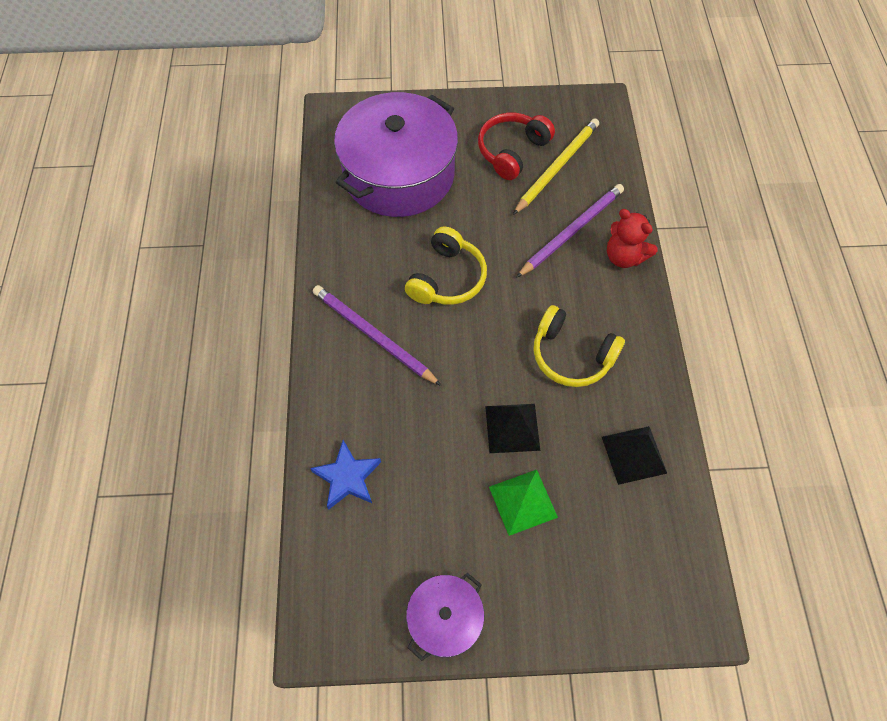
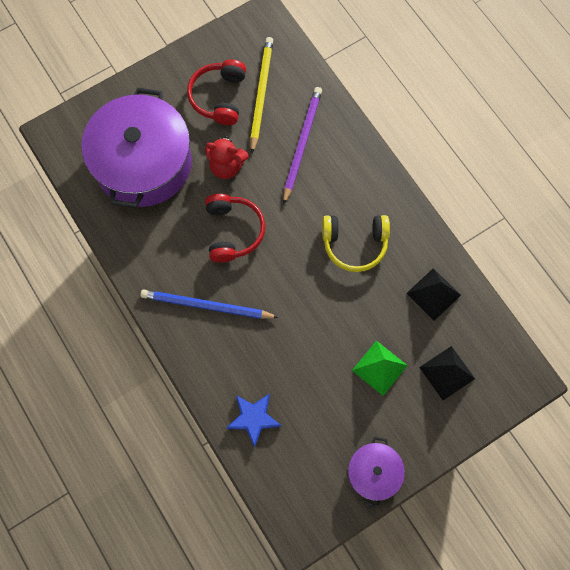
camera: 30 degrees left, 10 degrees up
(373, 335) = (206, 306): purple pencil -> blue pencil
(447, 278) = (233, 231): yellow headphones -> red headphones
(512, 428) = (344, 320): black pyramid -> black pyramid (447, 373)
(624, 256) = (350, 145): red teddy bear -> red teddy bear (226, 166)

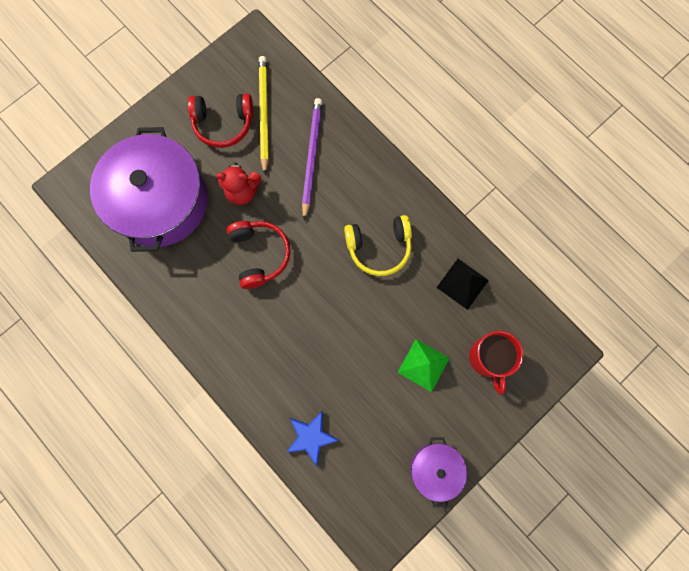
camera: 10 degrees left, 5 degrees up
(206, 306) = (246, 333): blue pencil -> none
(219, 97) = (223, 124): red headphones -> red headphones turned 90 degrees counterclockwise
(447, 373) = (488, 358): black pyramid -> red mug

